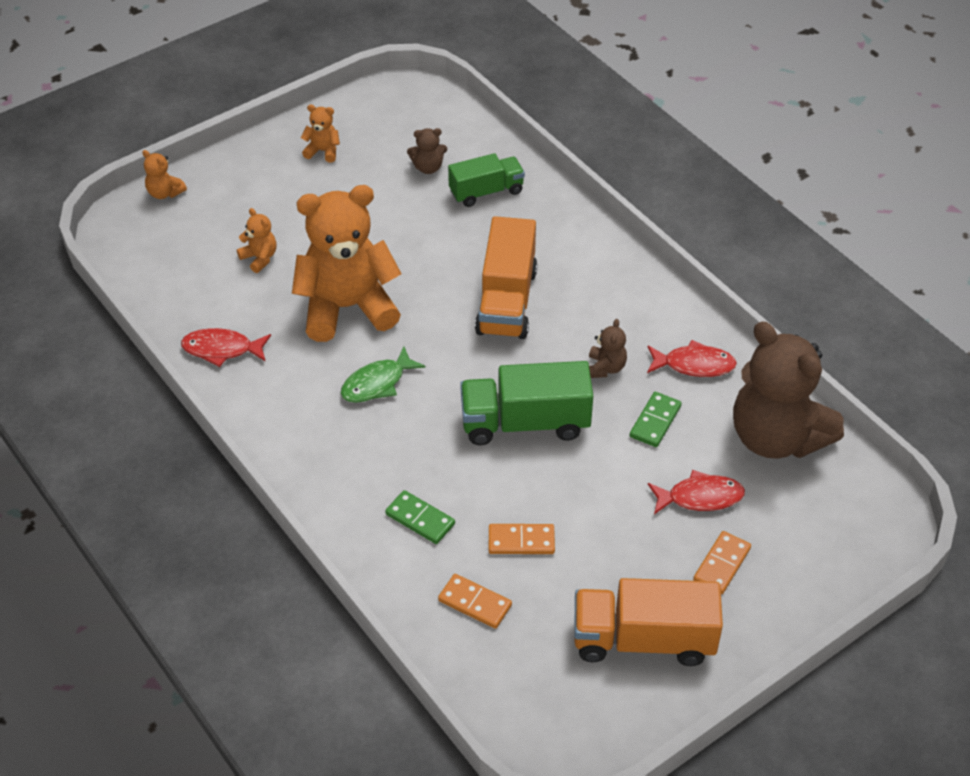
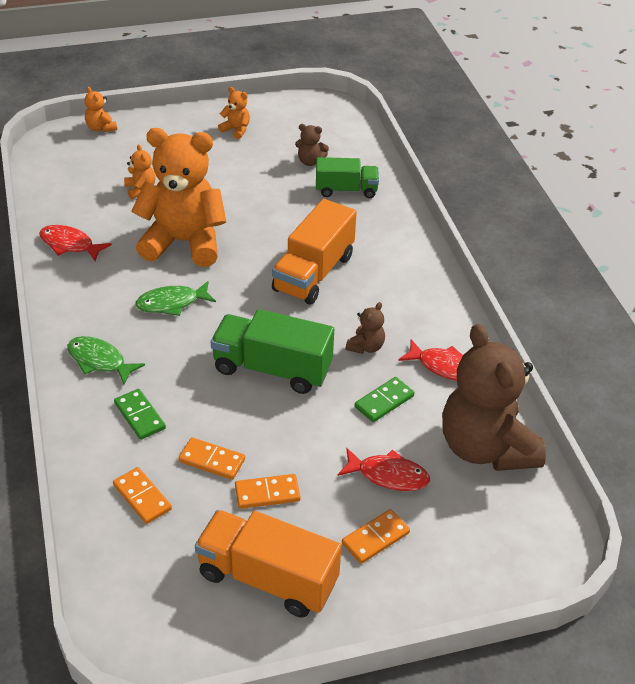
camera: 20 degrees right, 5 degrees down
(340, 473) = (99, 361): none -> green fish
(595, 556) = (267, 493): none -> orange domino

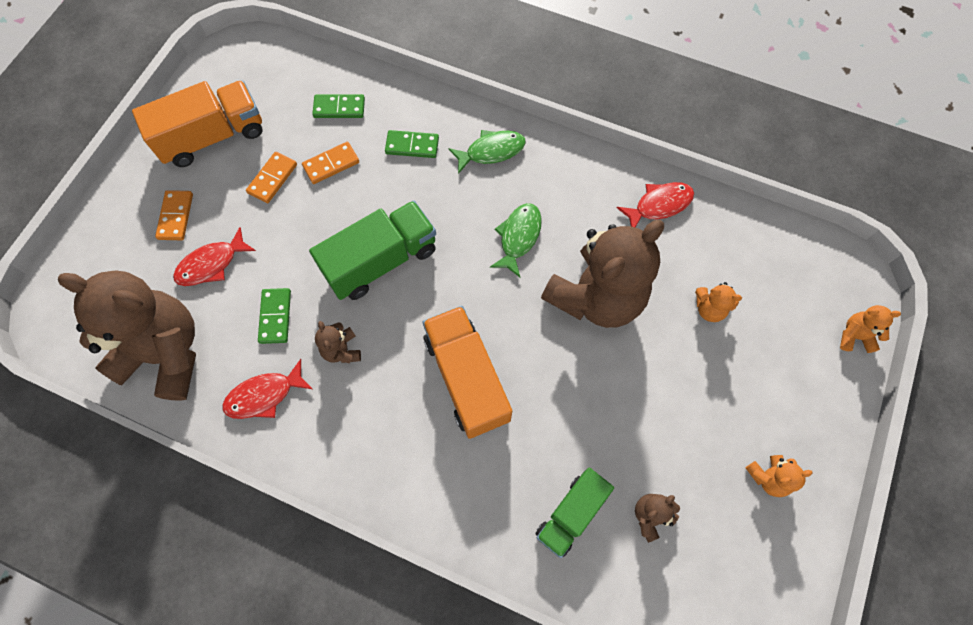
camera: 130 degrees right, 25 degrees up
(142, 497) = (339, 108): orange domino -> green domino
(184, 242) = (596, 297): orange teddy bear -> brown teddy bear

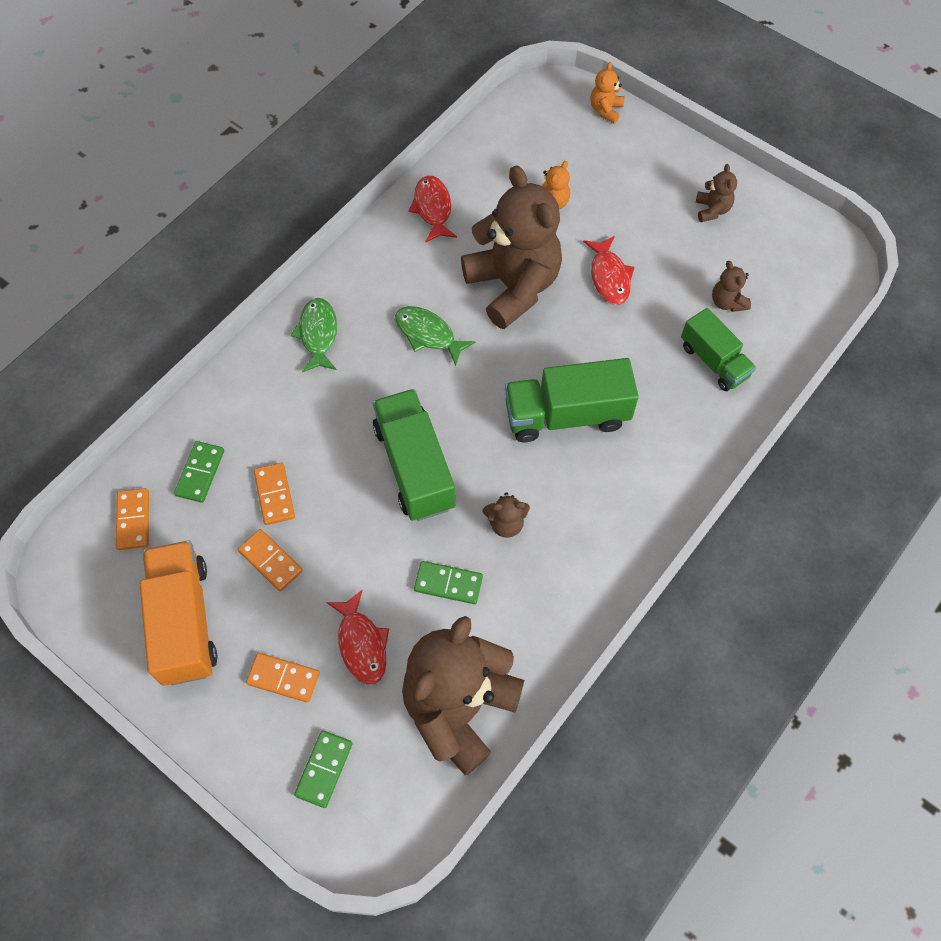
camera: 75 degrees left, 5 degrees down
(264, 395) = (536, 608): red fish -> red fish (609, 277)
(290, 78) = (133, 520): none -> orange domino
(412, 146) = (281, 408): green domino -> green domino (324, 769)
(466, 378) = (566, 415): orange truck -> green truck
(768, 477) = (712, 210): orange teddy bear -> brown teddy bear

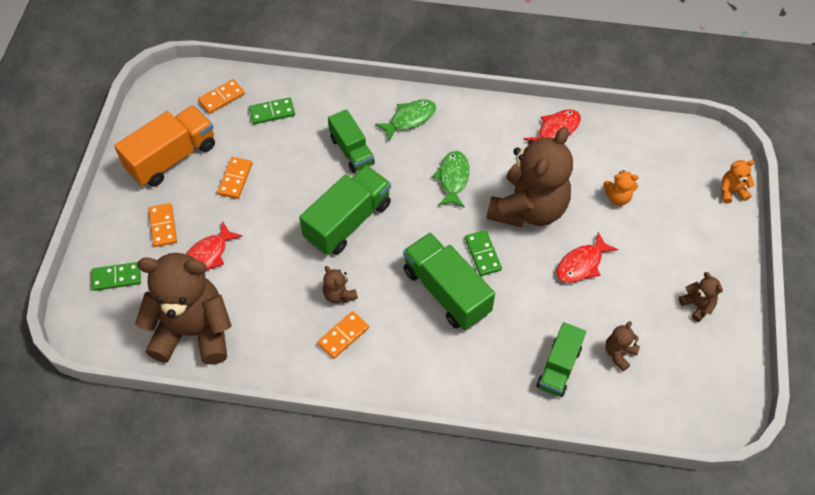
camera: 60 degrees right, 5 degrees down
(275, 495) = (281, 157): orange domino -> orange domino (343, 336)
(320, 415) = (352, 151): none -> green truck
(448, 583) = (275, 282): green domino -> green domino (483, 254)
(712, 210) = (697, 305): brown teddy bear -> brown teddy bear turned 90 degrees counterclockwise

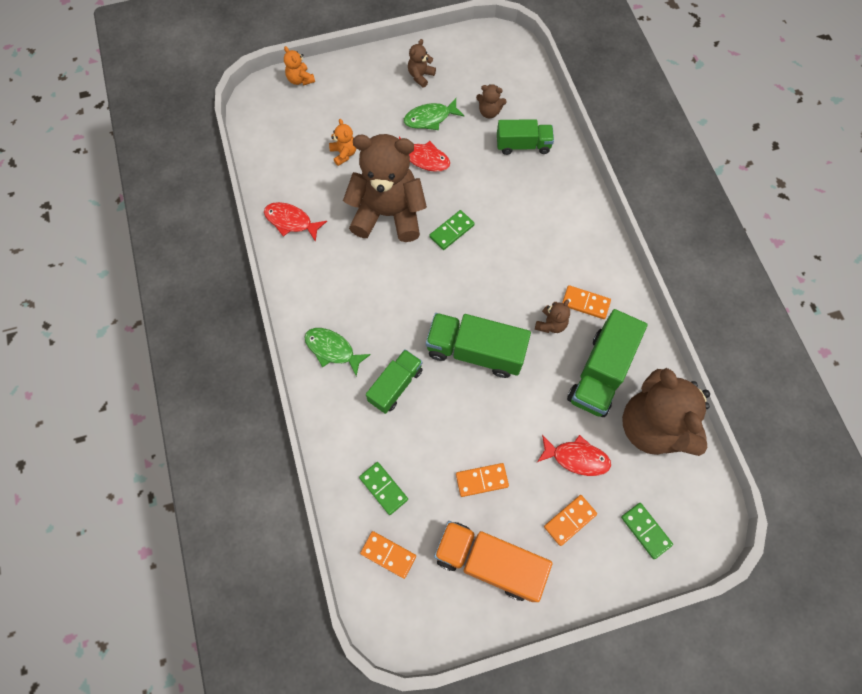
camera: 115 degrees left, 10 degrees up
(446, 291) = (502, 244): green truck -> green truck (600, 373)
(453, 178) = (385, 284): green fish -> green fish (430, 118)

